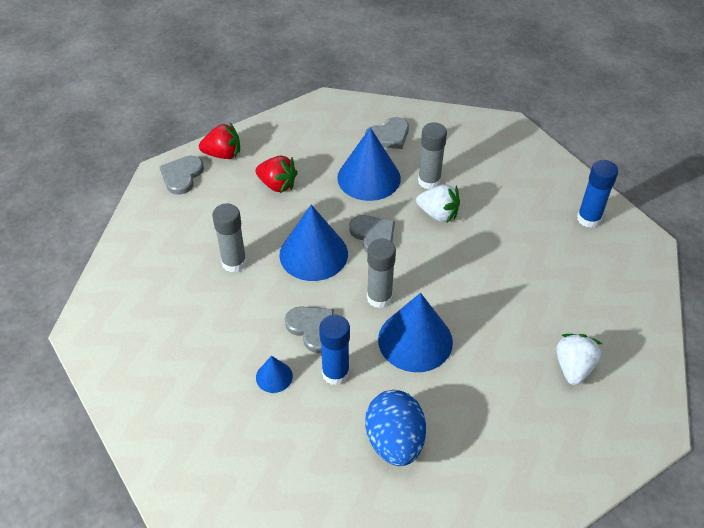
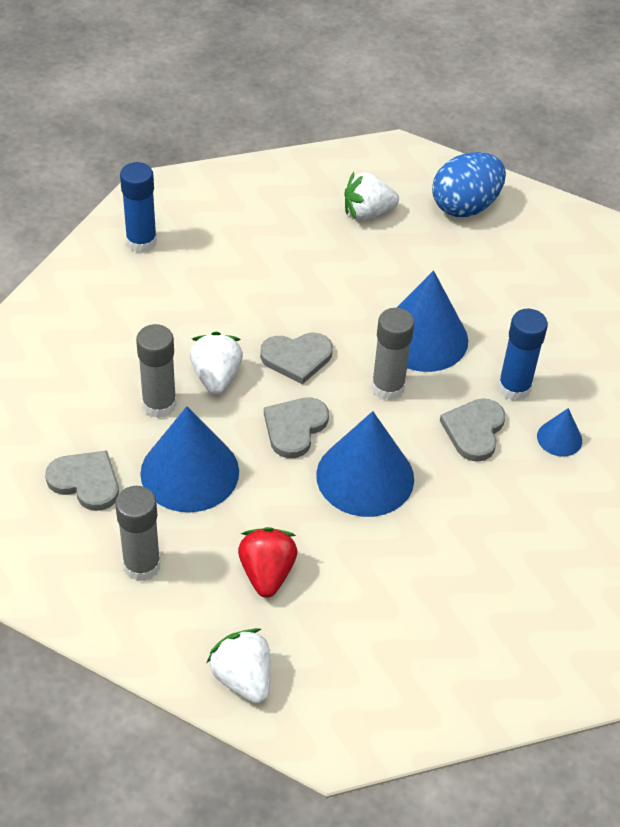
camera: 120 degrees left, 0 degrees up
(182, 176) = (322, 710): grey heart -> grey heart (297, 358)
(223, 154) = (243, 678): red strawberry -> white strawberry
(234, 263) = (436, 554): grey glue stick -> grey glue stick (142, 565)
(394, 441) = (551, 315): blue egg -> blue egg (465, 206)

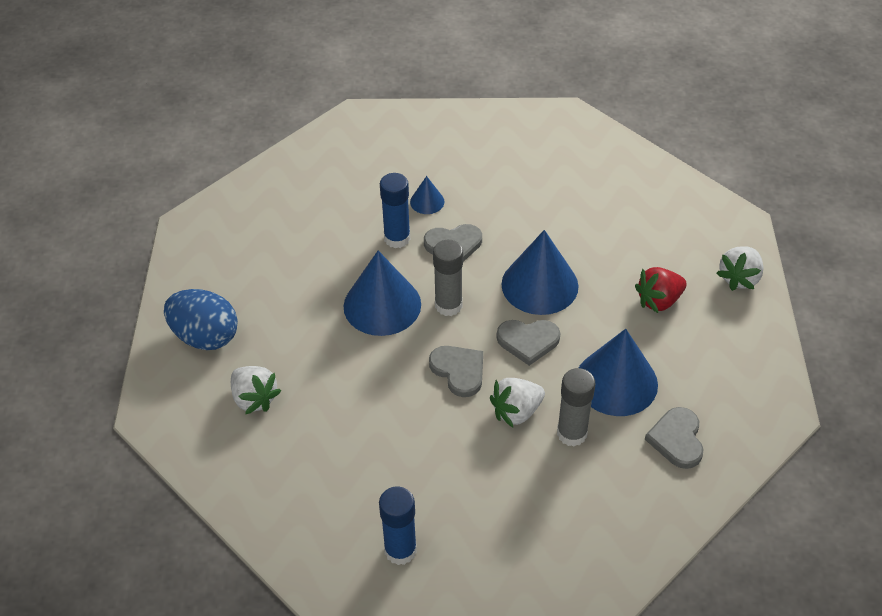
camera: 115 degrees left, 0 degrees up
(142, 565) = (712, 368): grey glue stick -> none

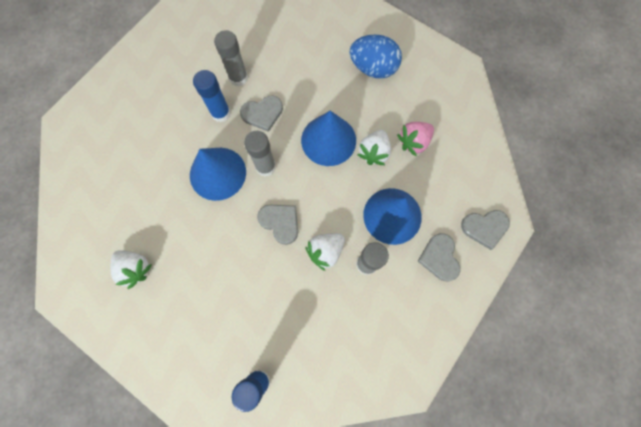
camera: 10 degrees left, 25 degrees up
(205, 336) = (91, 219): blue egg -> blue egg (373, 68)
(427, 201) = (238, 78): blue cone -> grey glue stick
(528, 341) = (326, 190): grey heart -> grey heart (484, 228)
(659, 301) = (413, 142): red strawberry -> pink strawberry
(739, 278) = (467, 115): white strawberry -> white strawberry (374, 153)

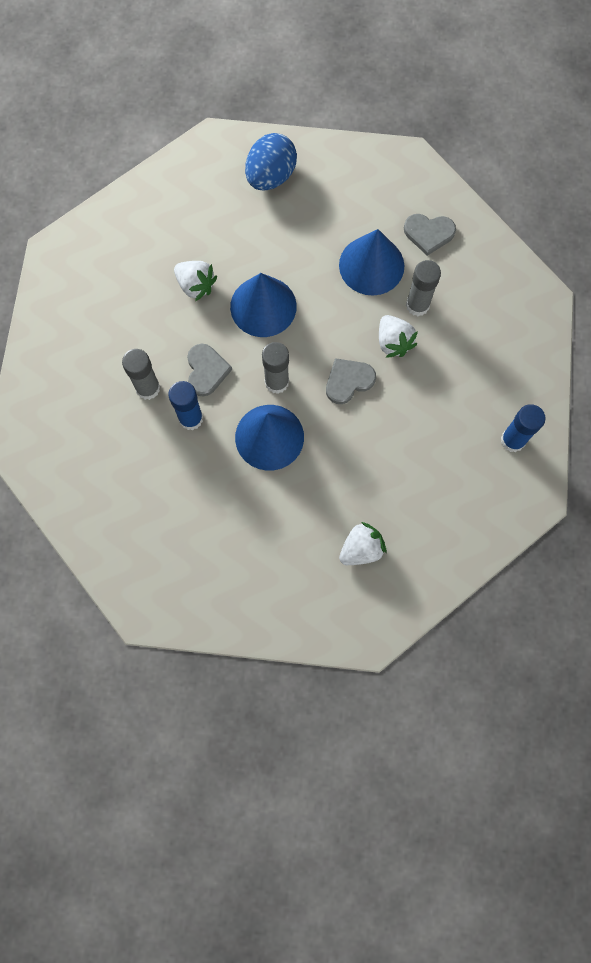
camera: 75 degrees left, 0 degrees up
(373, 68) = (185, 234): blue egg -> blue egg (271, 176)
(374, 153) = (293, 263): white strawberry -> white strawberry (196, 285)
(413, 142) = (292, 219): pink strawberry -> none
(484, 228) = (408, 181): grey heart -> none

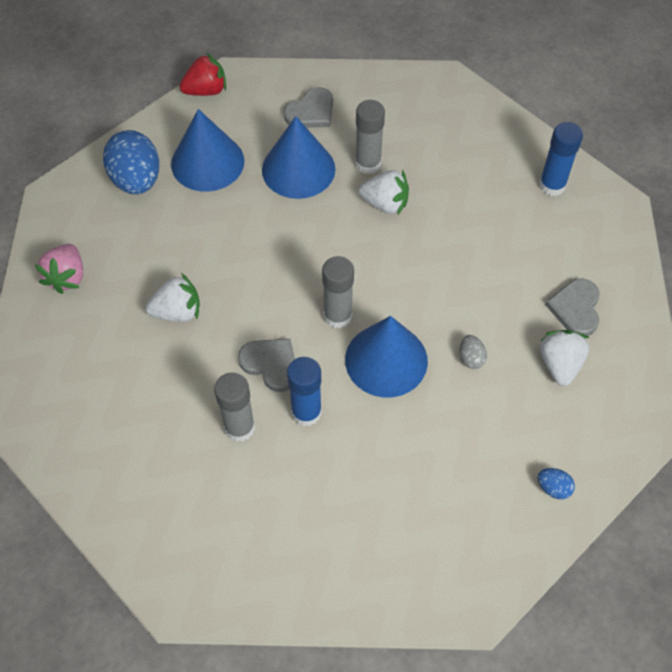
camera: 50 degrees left, 15 degrees down
(164, 201) = (67, 277): none -> pink strawberry
(263, 306) = (254, 274): blue cone -> blue cone (207, 162)
(263, 607) = (553, 488): none -> blue egg
(316, 488) = (471, 358): none -> grey egg
(348, 381) = (389, 261): grey heart -> grey heart (575, 308)
(383, 153) = (206, 90): none -> red strawberry

